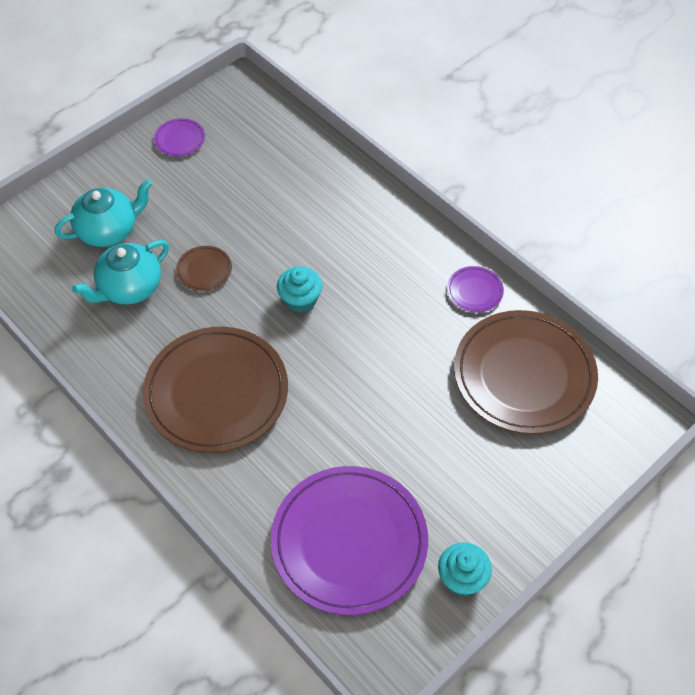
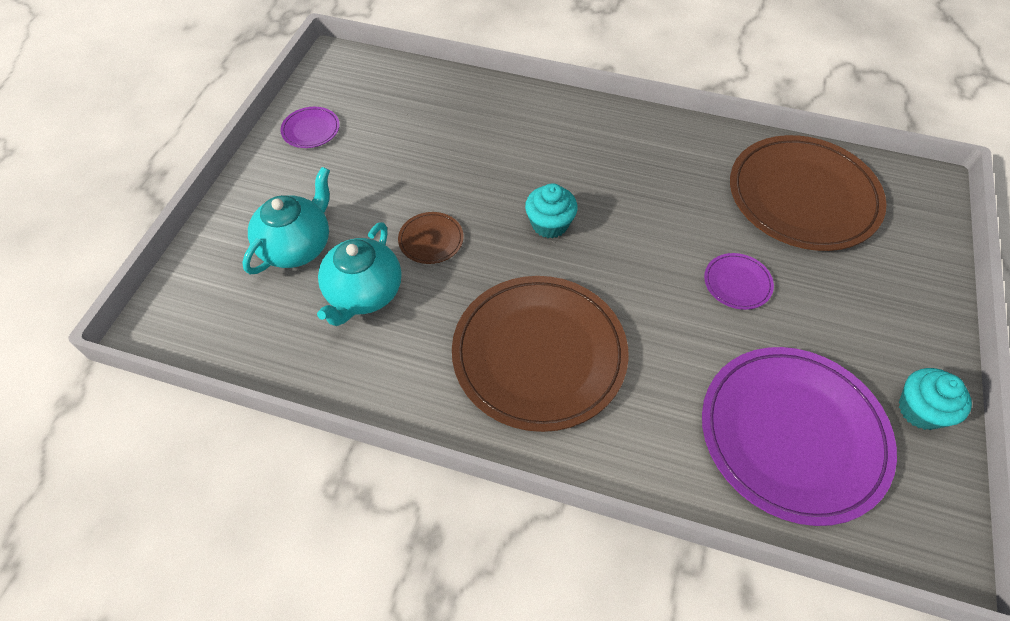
camera: 30 degrees left, 0 degrees up
(475, 291) = (699, 146): purple plate -> purple plate (737, 283)

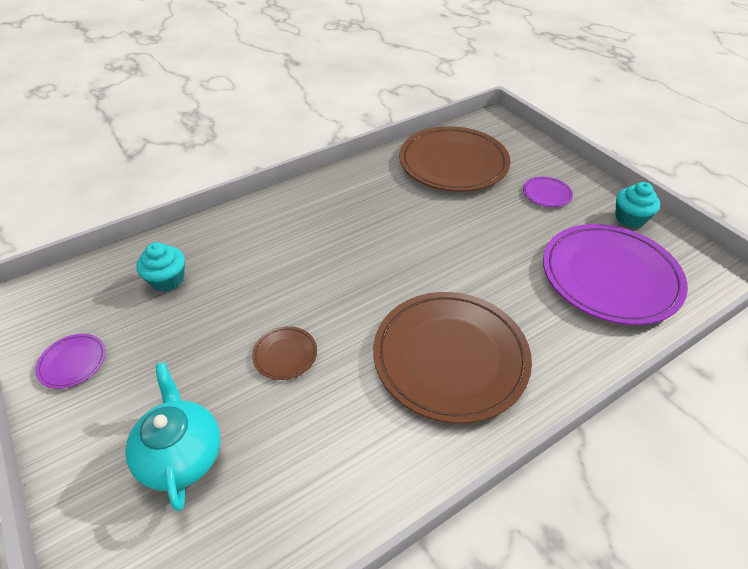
camera: 50 degrees left, 10 degrees down
(364, 293) = (286, 434): turquoise teapot -> none
(549, 224) = (349, 279): turquoise cupcake -> turquoise cupcake (167, 280)
(737, 283) = (486, 227): purple plate -> purple plate (546, 194)

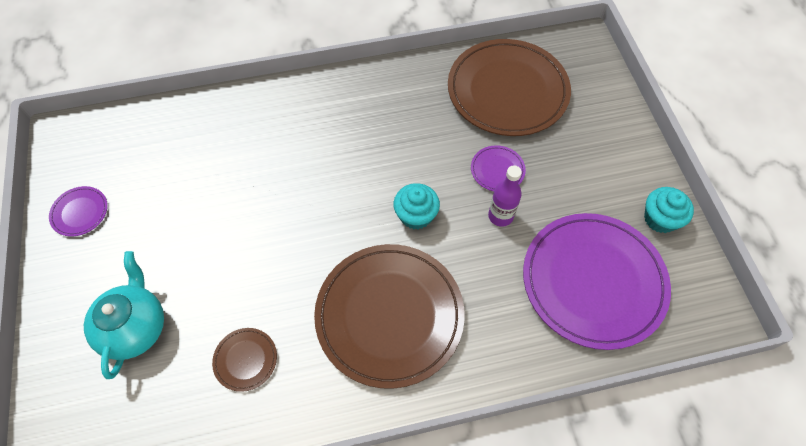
camera: 20 degrees right, 15 degrees up
(167, 280) = (179, 152): turquoise cupcake -> turquoise cupcake (416, 215)
(285, 354) = (249, 263): brown plate -> brown plate (245, 360)
(502, 250) = (500, 216): none -> purple bottle
(546, 194) = (586, 160): purple plate -> purple plate (497, 170)

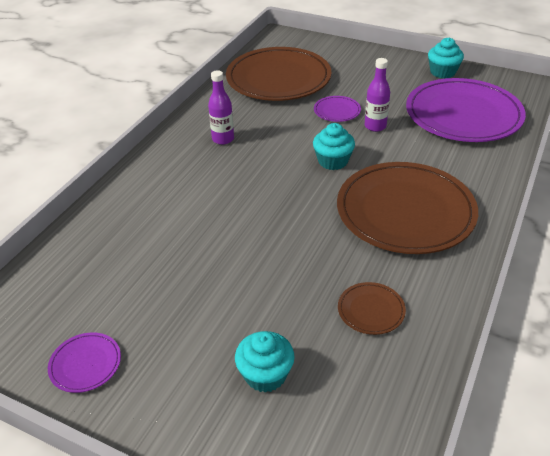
camera: 50 degrees left, 20 degrees down
(135, 327) = (265, 374): turquoise teapot -> turquoise cupcake
(377, 115) = (223, 139): none -> purple bottle

